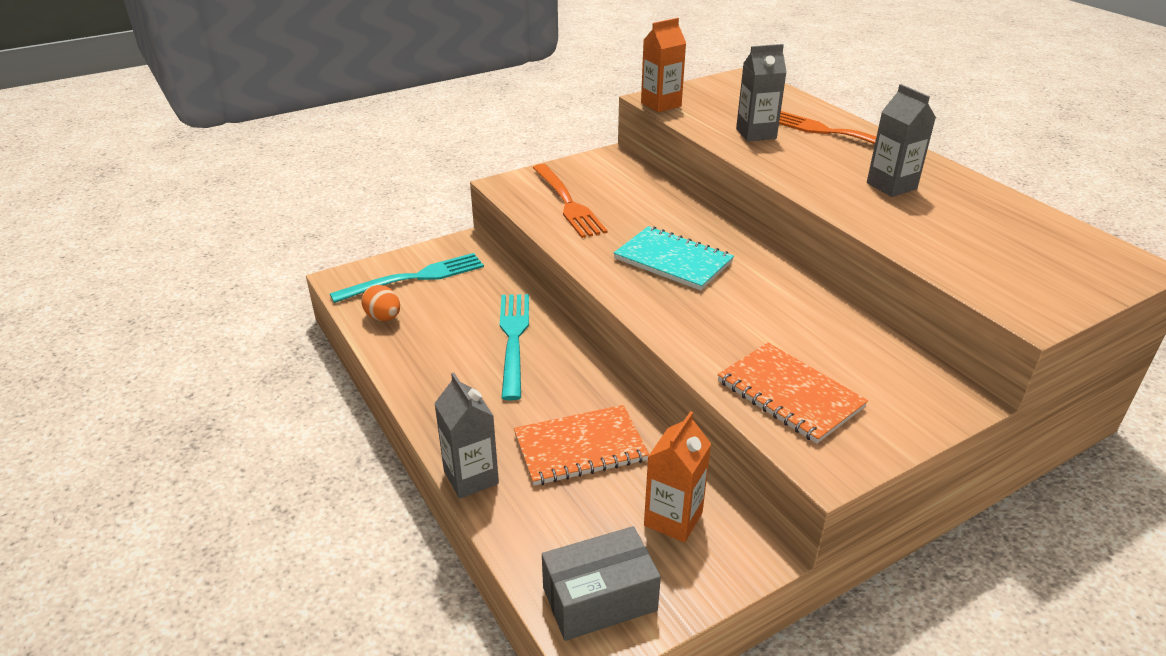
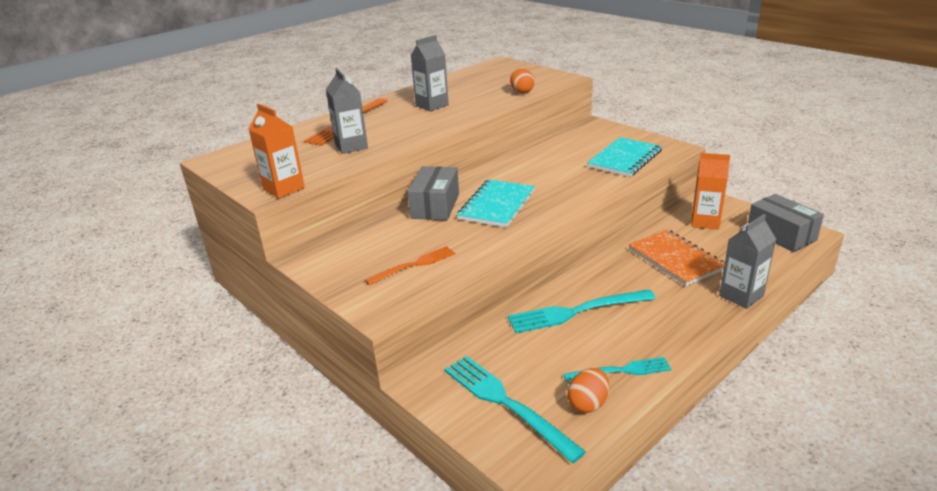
camera: 100 degrees left, 5 degrees down
(409, 346) = (622, 370): none -> turquoise fork
(568, 203) = (415, 265): orange fork -> orange fork, size x0.63
(687, 223) = (435, 206): none -> grey box
(789, 394) = (625, 159): orange notebook -> turquoise notebook
(950, 261) = (522, 92): none -> orange egg

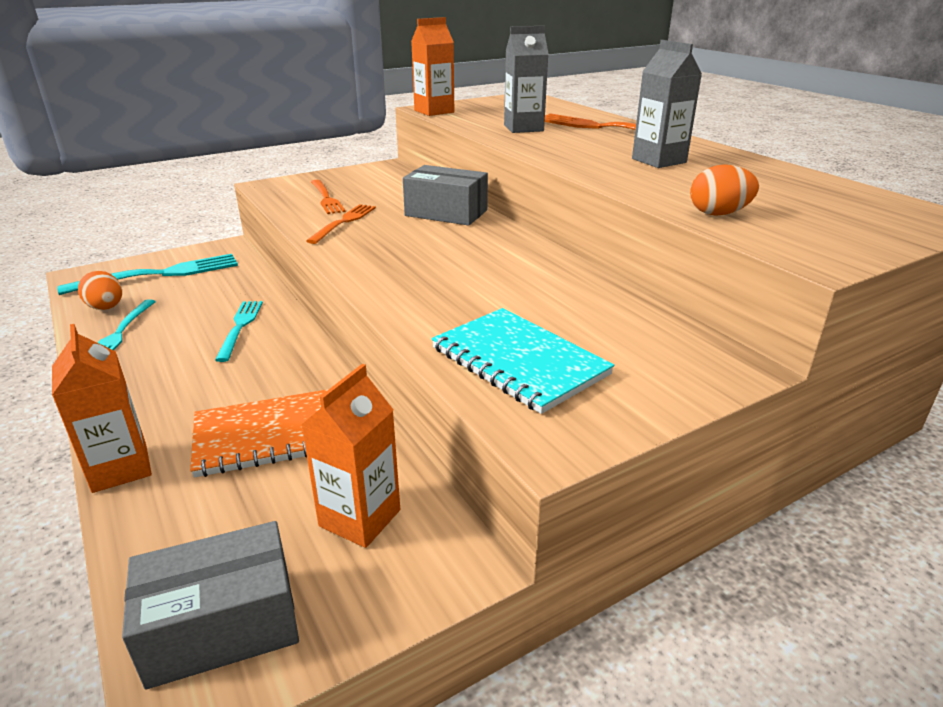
camera: 100 degrees right, 0 degrees up
(471, 241) = (344, 222): none -> orange fork
(497, 205) = (419, 241): turquoise notebook -> none
(575, 312) = (240, 327): turquoise fork -> turquoise fork, size x0.63
(741, 296) = (120, 468): grey carton -> orange carton

